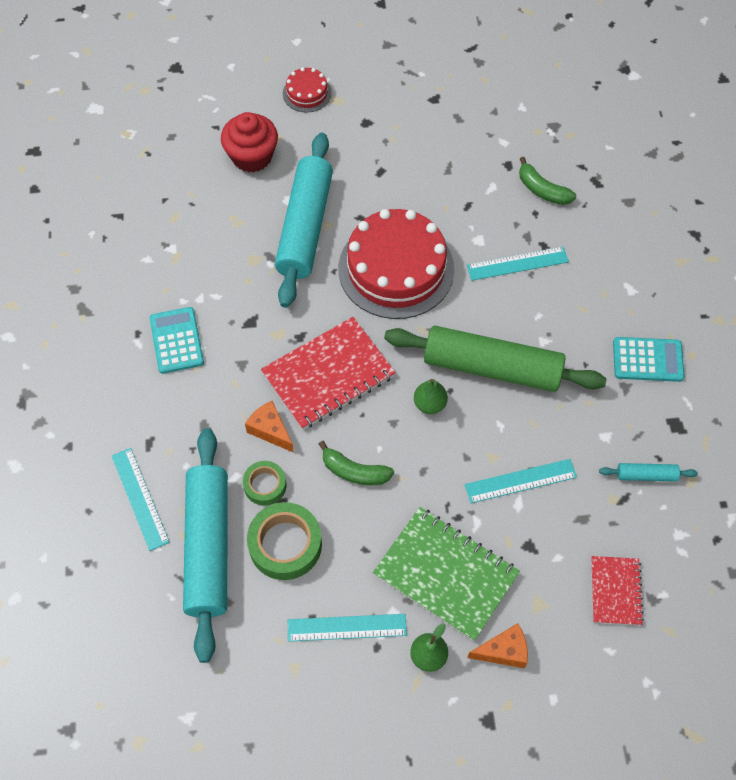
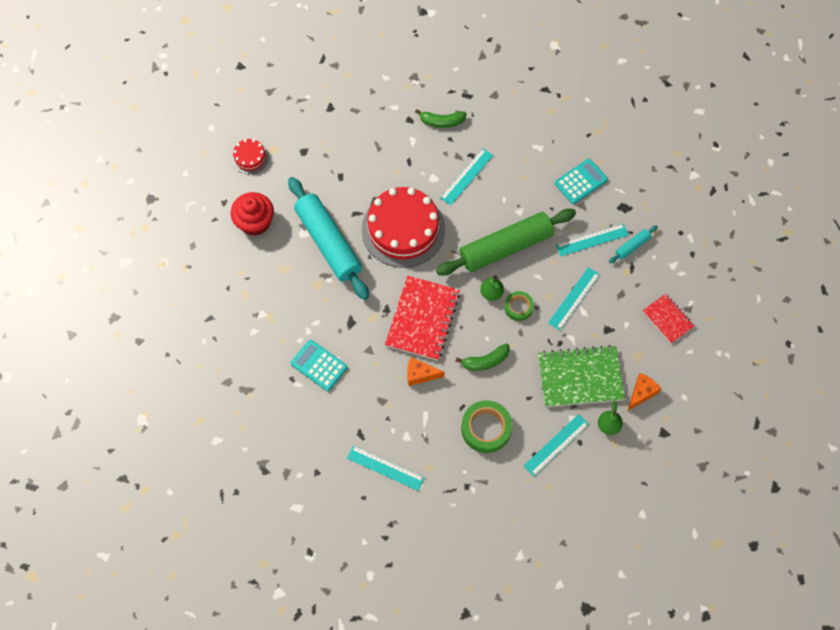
camera: 40 degrees left, 5 degrees up
(208, 547) = (447, 463): turquoise rolling pin -> none
(265, 485) = (445, 406): green tape -> green tape (518, 307)
(602, 432) = (592, 240): none -> turquoise ruler

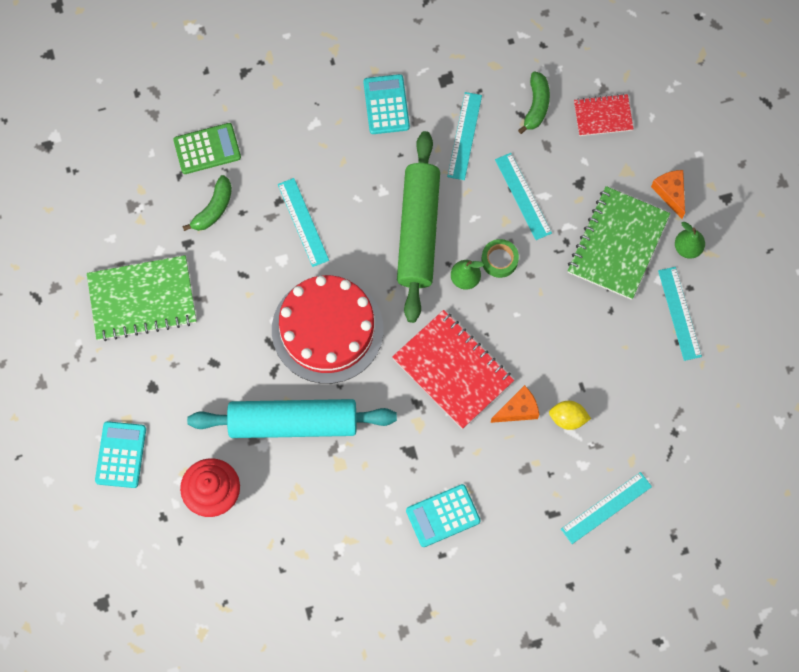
camera: 60 degrees left, 5 degrees up
(250, 158) = (120, 455): red cake -> turquoise calculator
(357, 115) = (142, 299): none -> green notebook
(420, 374) = (518, 410): orange cheese -> orange cheese turned 150 degrees counterclockwise
(433, 409) = (568, 418): none -> yellow lemon
(479, 97) = (207, 149): none -> green calculator
(485, 361) = (542, 331): green banana -> green banana (536, 106)
(486, 428) = (621, 375): green tape -> none
(632, 246) = (497, 99): turquoise rolling pin -> none

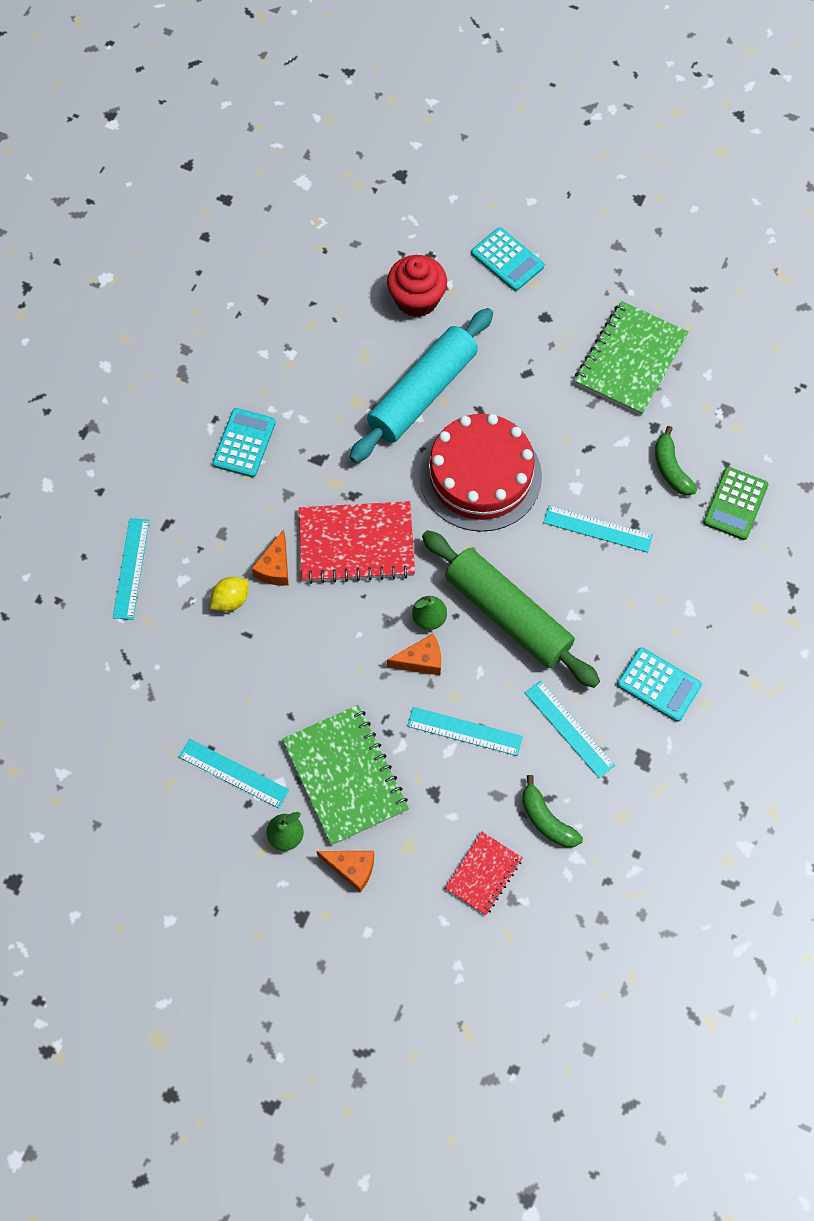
camera: 130 degrees right, 5 degrees down
(499, 260) = (421, 661): green tape -> orange cheese

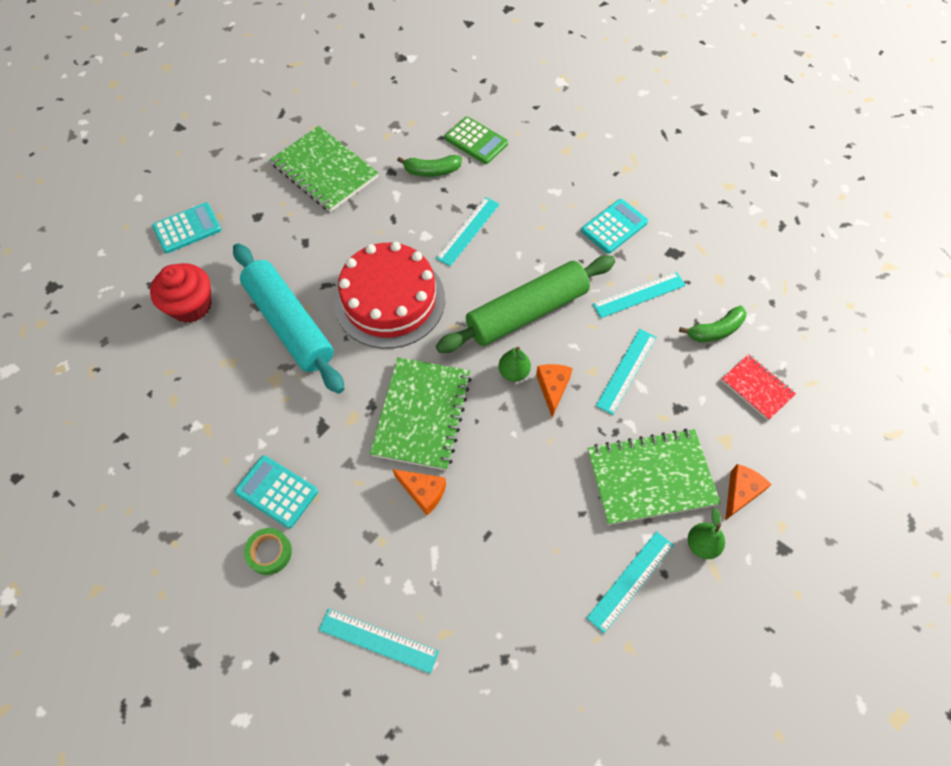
camera: 75 degrees left, 5 degrees down
(187, 457) = (269, 553): none -> green tape
(231, 600) = (446, 543): yellow lemon -> none
(356, 544) = (422, 414): red notebook -> green notebook

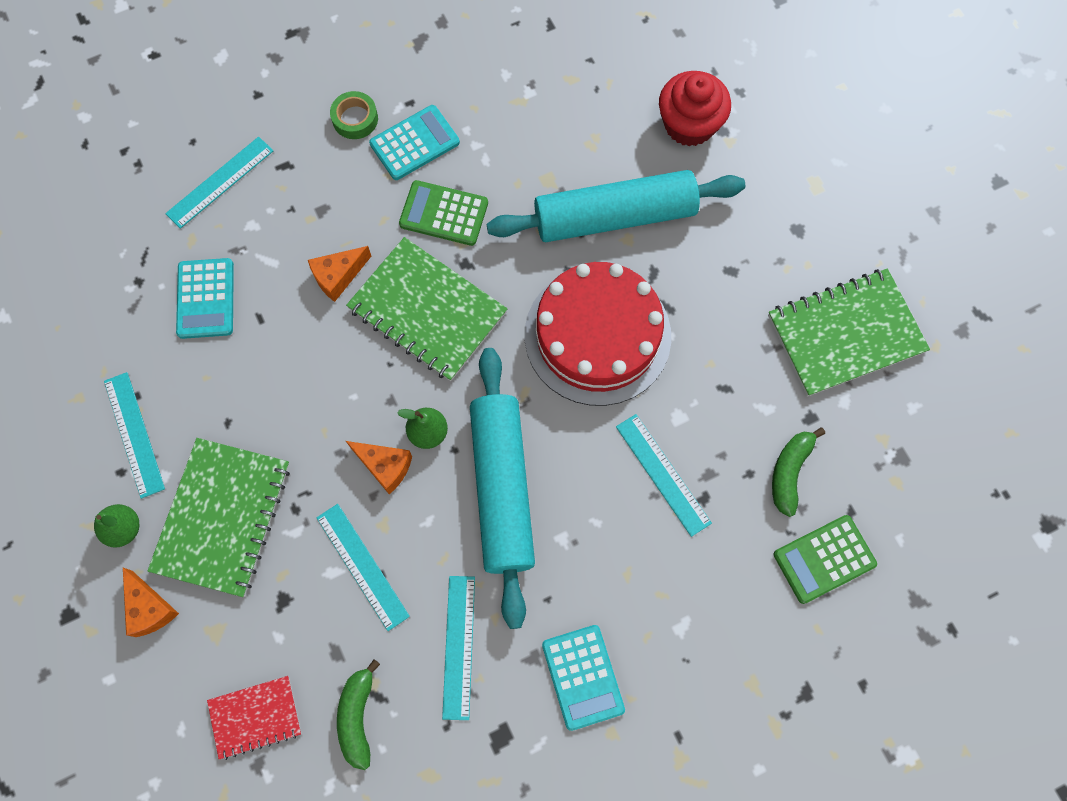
camera: 115 degrees right, 10 degrees up
(187, 228) = (810, 148): turquoise calculator -> turquoise calculator (206, 299)
(334, 440) = (444, 214): none -> green calculator
(527, 312) = (502, 488): green rolling pin -> turquoise rolling pin

